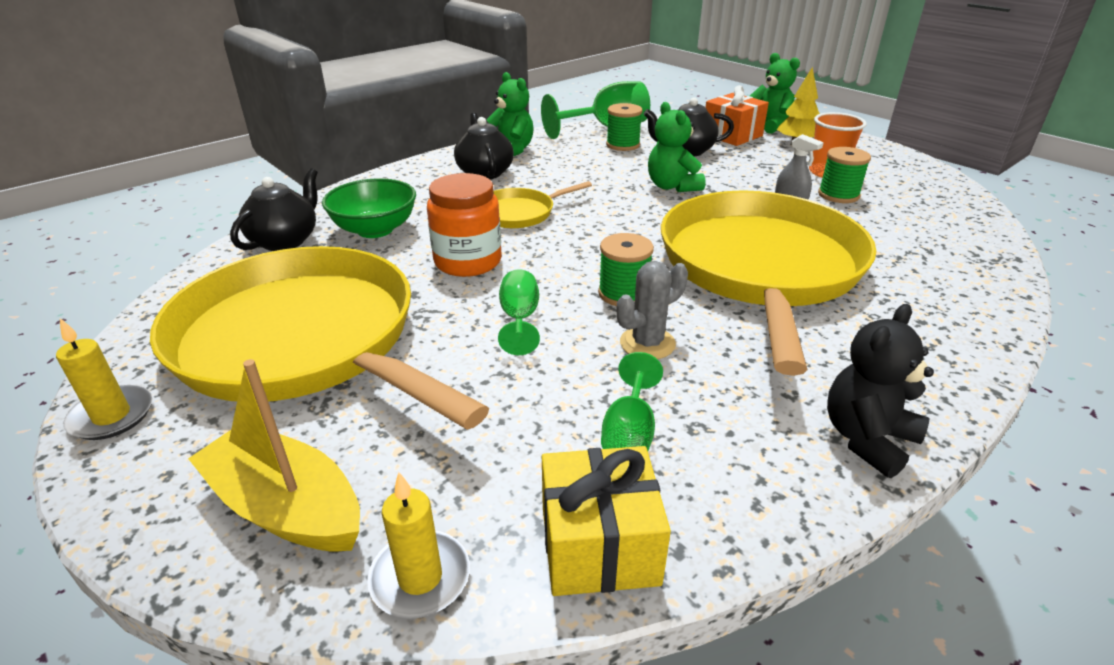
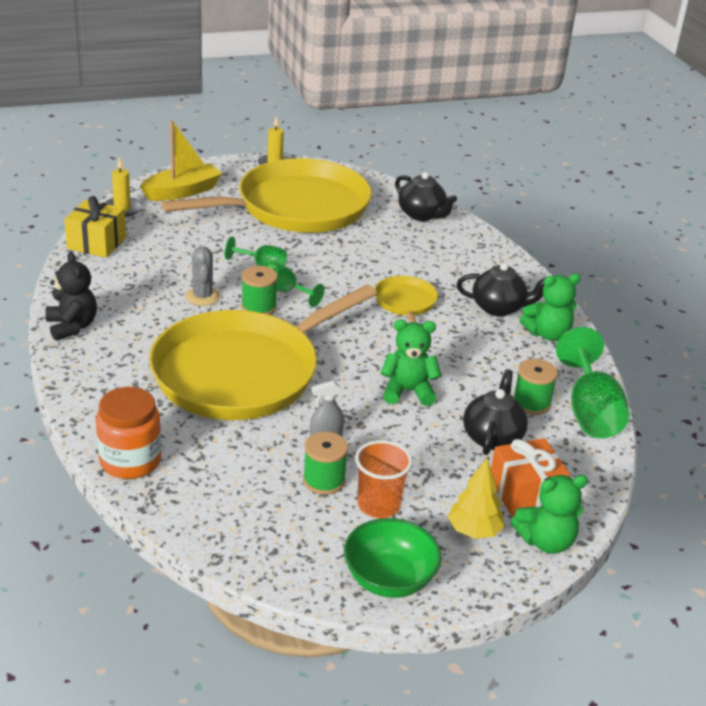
camera: 110 degrees right, 0 degrees up
(375, 229) = (417, 245): green bowl -> green bowl (389, 579)
(468, 261) = (344, 266): orange jar -> orange jar (130, 461)
(629, 433) = (144, 268): green goblet -> green goblet (286, 292)
(760, 267) = (242, 372): yellow pan -> yellow pan turned 105 degrees clockwise

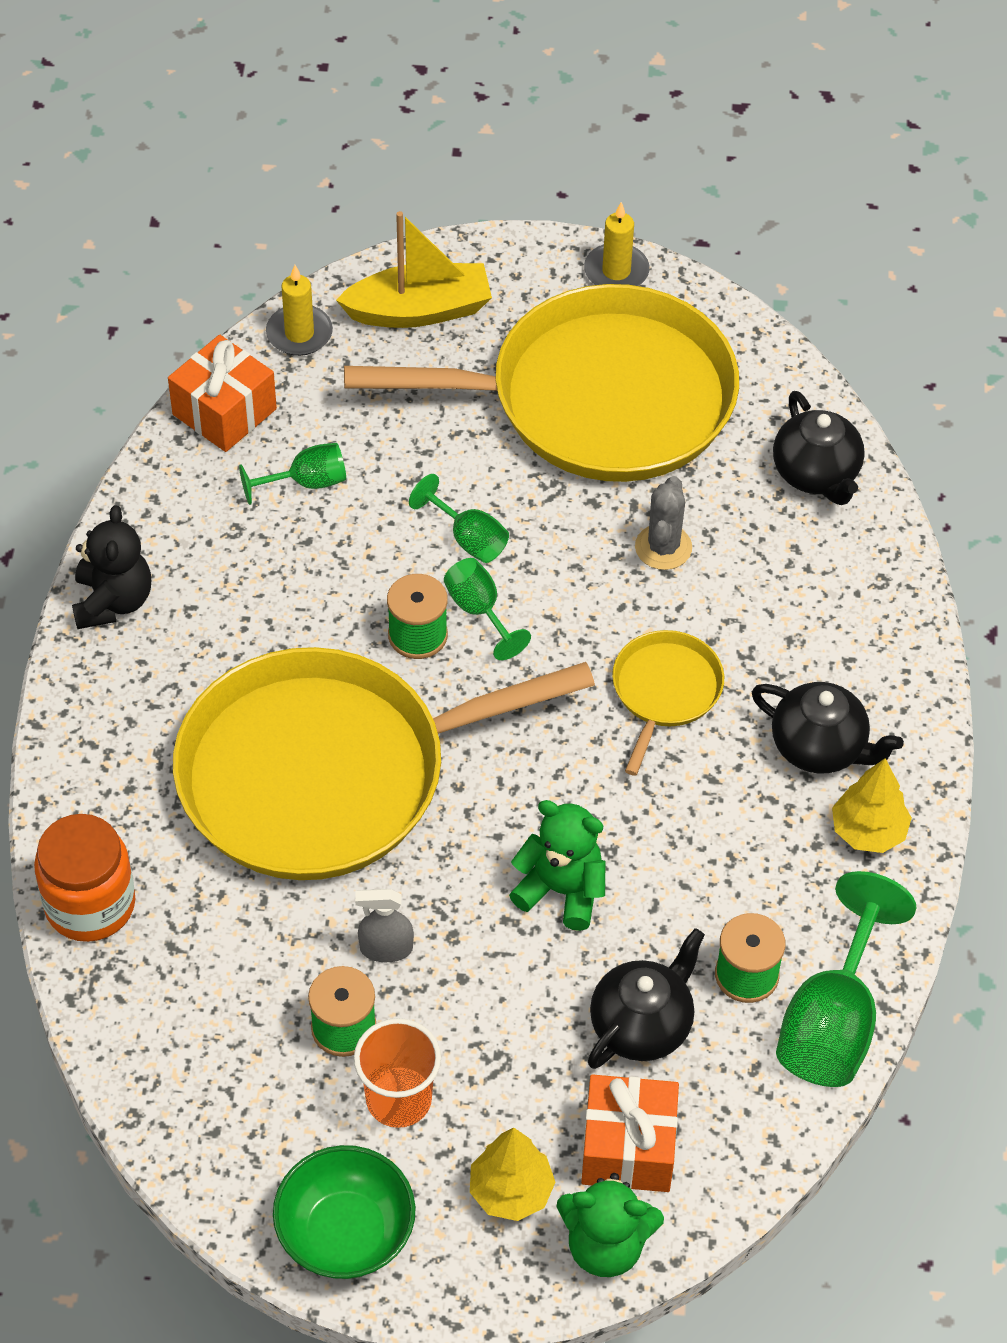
camera: 25 degrees right, 20 degrees up
(96, 243) = (224, 412): yellow gift -> orange gift
(159, 261) = (306, 483): none -> green goblet
(202, 296) = (339, 587): grey cactus -> grey cactus (663, 547)
(547, 334) = (868, 831): green teddy bear -> yellow tree

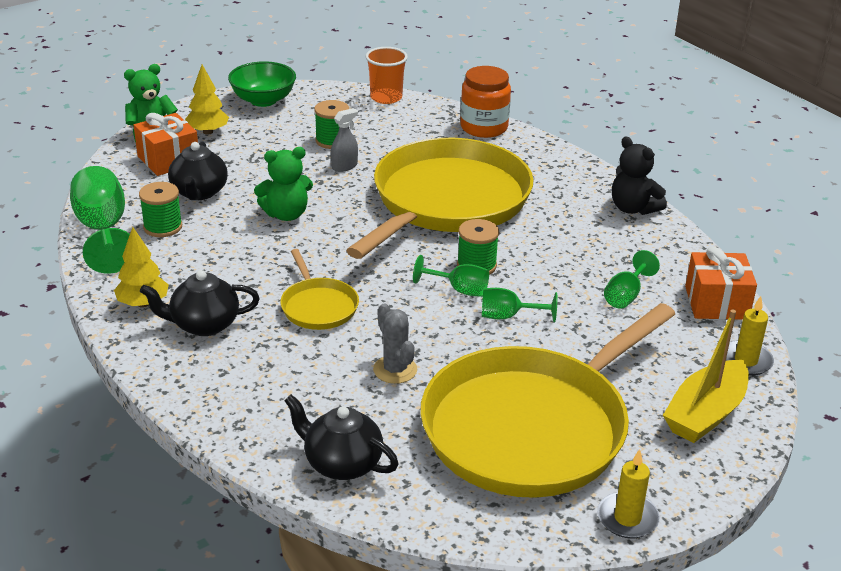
camera: 140 degrees right, 20 degrees down
(399, 1099) = (284, 134): orange cup -> orange cup (386, 97)

